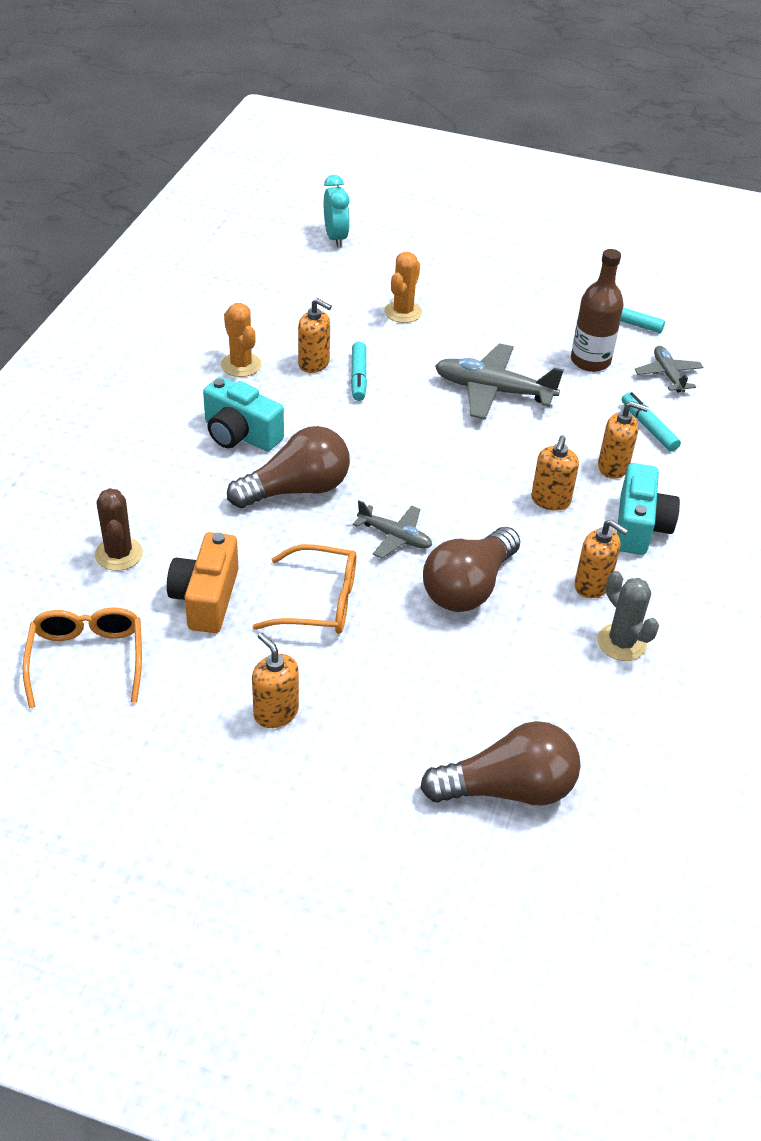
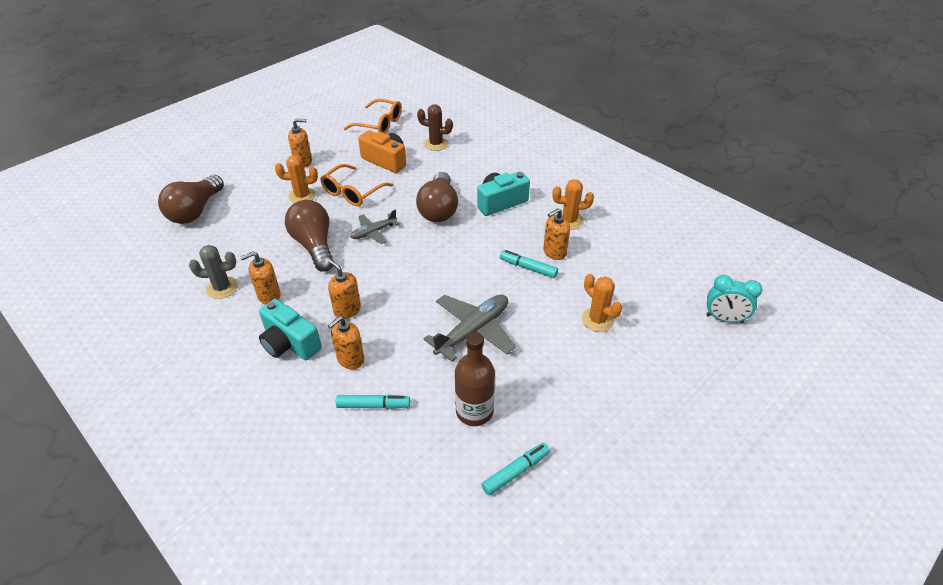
camera: 120 degrees right, 0 degrees up
(371, 661) = (302, 196): none -> orange cactus
(668, 375) = (424, 460): grey plane -> none

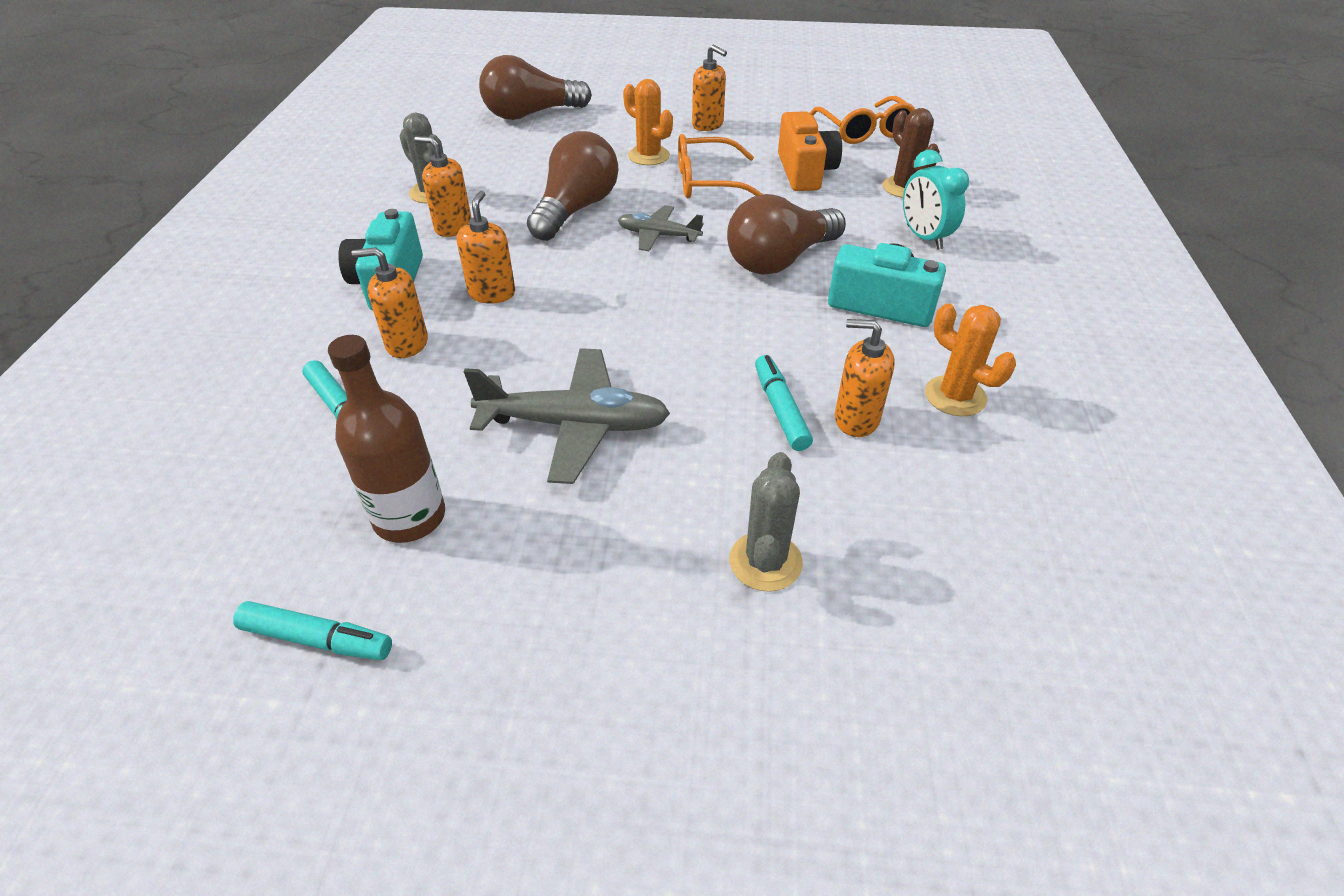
camera: 50 degrees right, 0 degrees up
(597, 320) = (765, 561): orange cactus -> grey cactus
(724, 319) = (1018, 782): turquoise clock -> turquoise clock (924, 237)

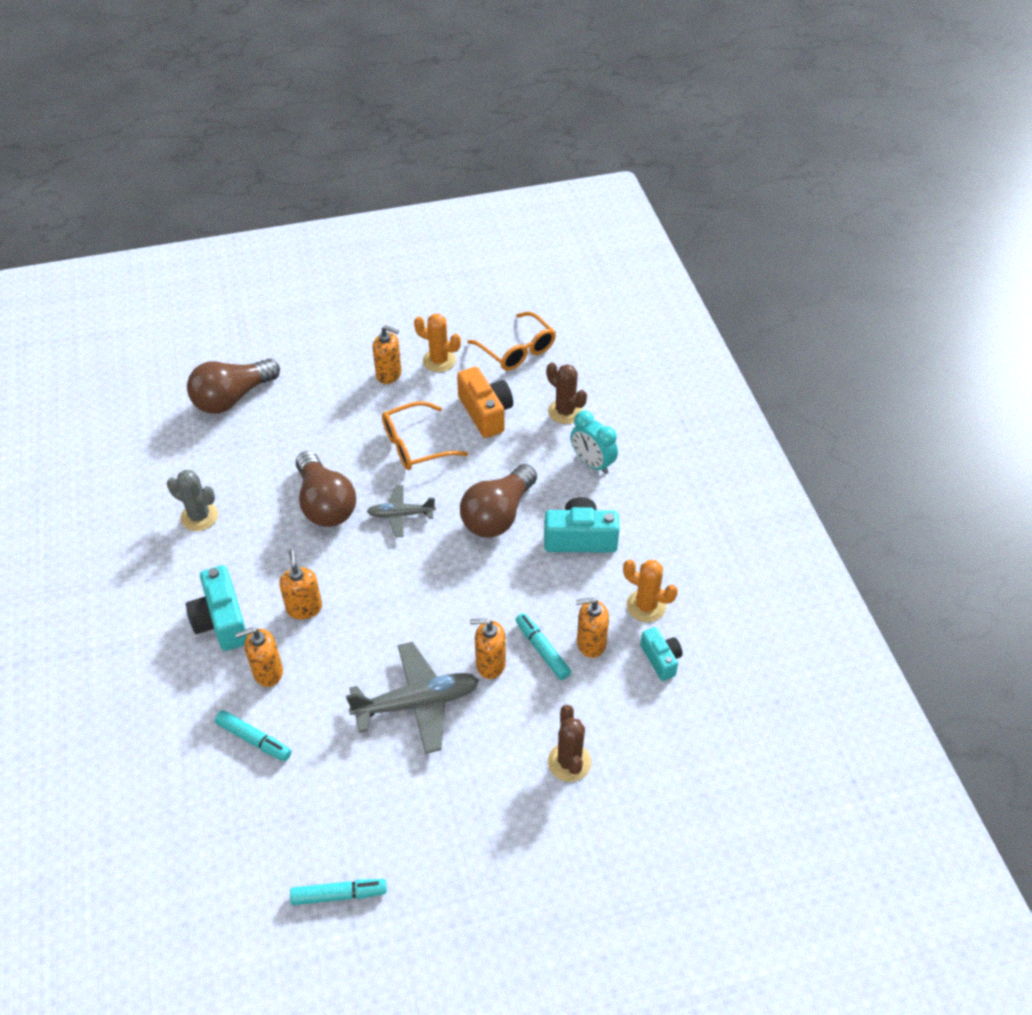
camera: 20 degrees left, 5 degrees up
(409, 517) = (348, 802): brown bottle -> none
(453, 227) = (238, 550): orange soap dispenser -> orange soap dispenser (490, 664)
(575, 209) = (325, 504): brown light bulb -> brown light bulb turned 150 degrees clockwise
(648, 156) = (356, 426): orange cactus -> orange cactus (439, 361)
(765, 561) = (569, 762): grey cactus -> brown cactus
(960, 465) = (661, 659): none -> turquoise camera

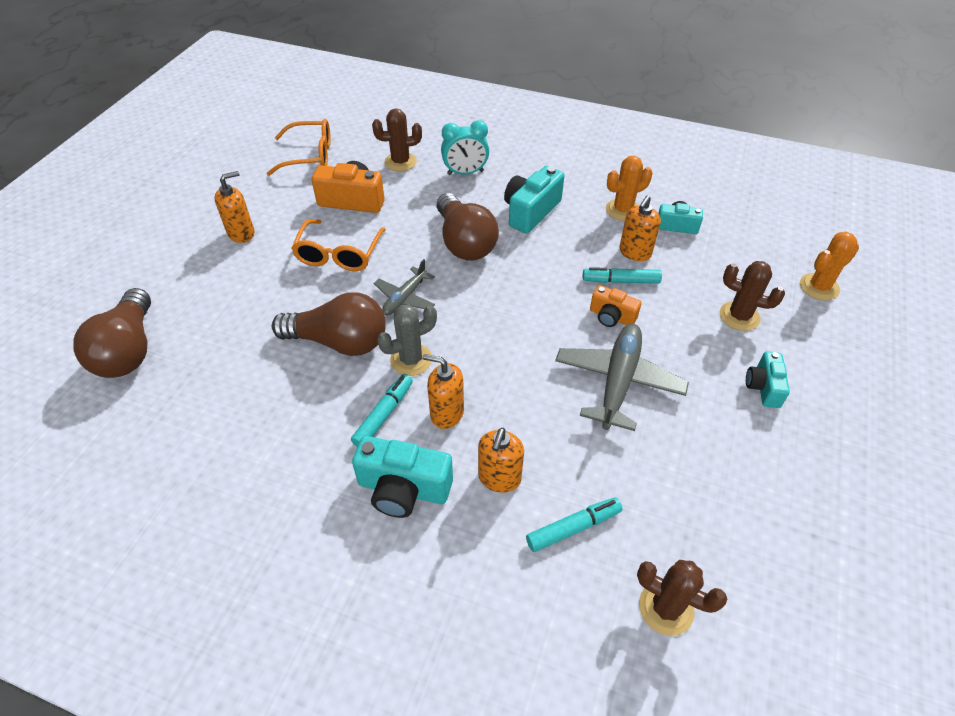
camera: 55 degrees left, 0 degrees up
(199, 516) = (250, 447): grey cactus -> grey cactus (411, 359)
(222, 828) = (666, 608): none -> brown cactus
(339, 895) = (796, 537): turquoise marker -> turquoise marker (384, 414)
(439, 361) = (265, 199): orange cactus -> orange cactus (819, 287)
(490, 664) = (611, 317): orange soap dispenser -> orange camera
(490, 814) = (763, 387): none -> turquoise camera

